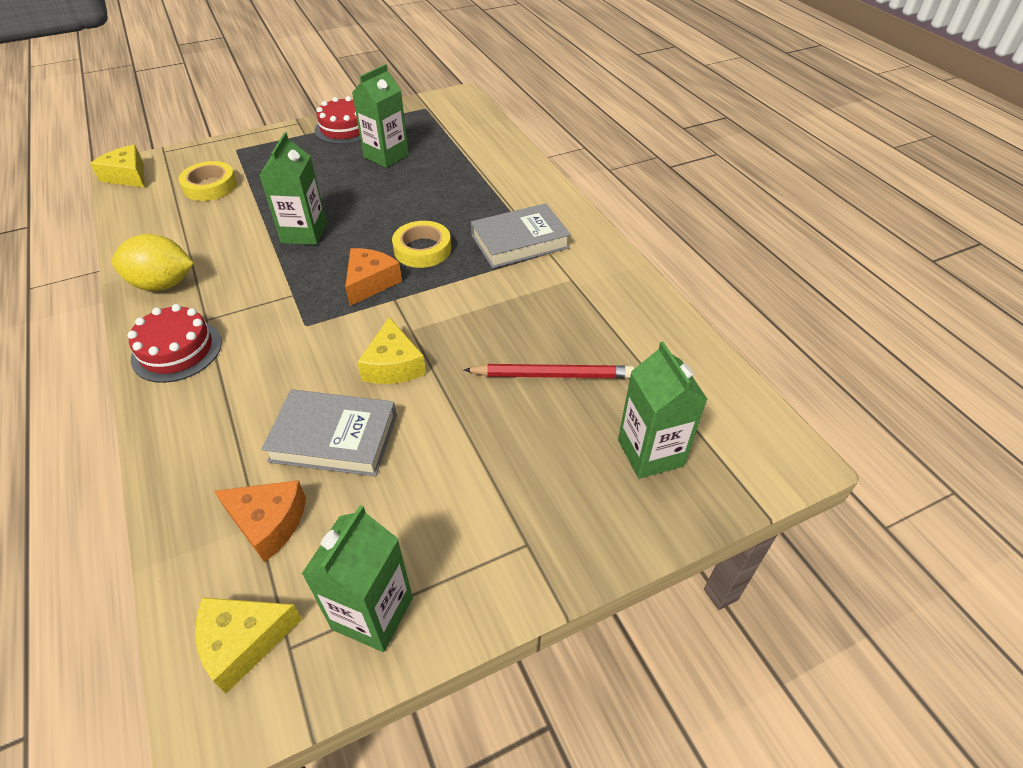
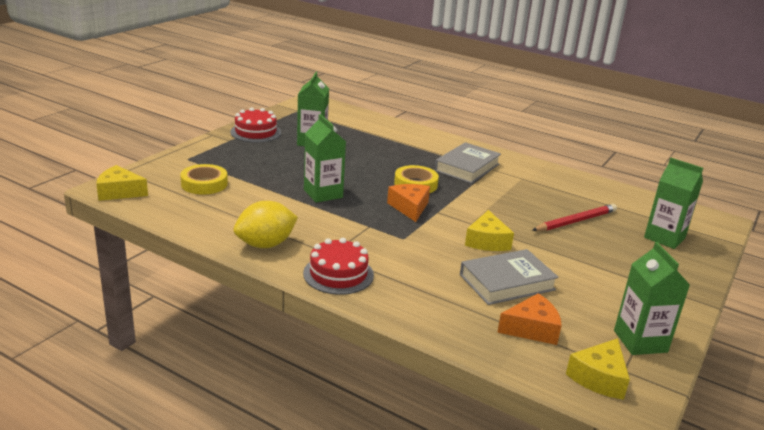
camera: 35 degrees left, 20 degrees down
(393, 365) = (487, 241): yellow cheese -> yellow cheese turned 45 degrees clockwise

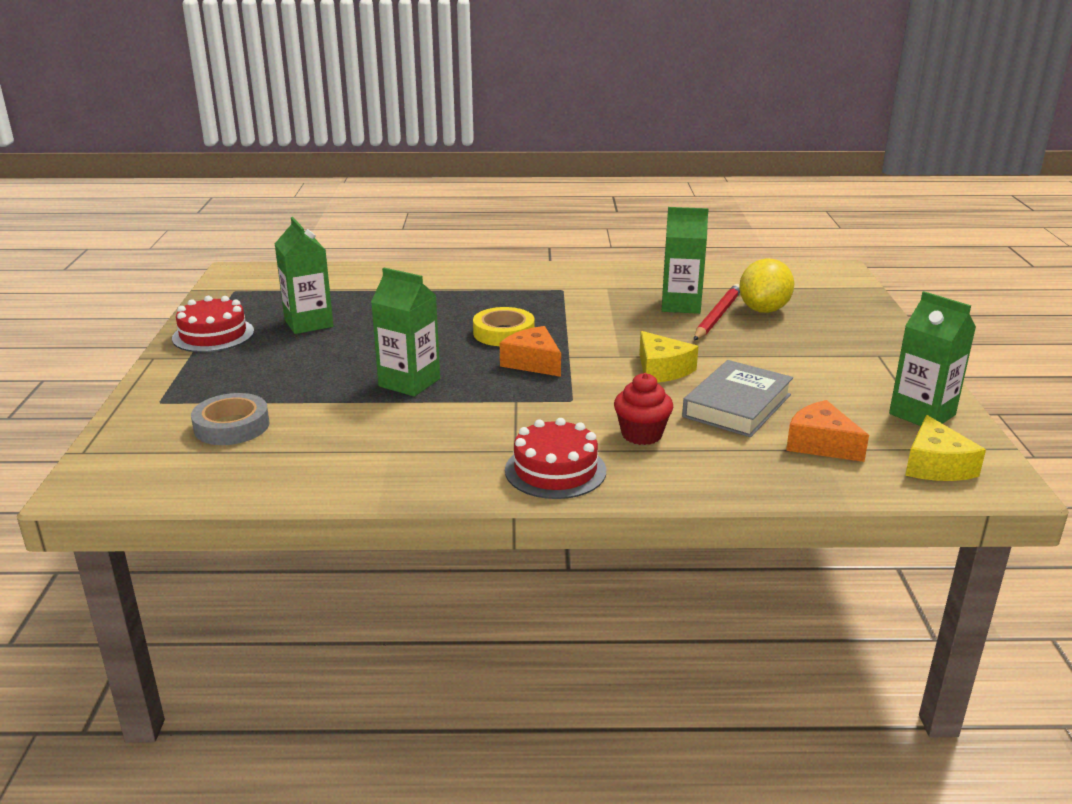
camera: 30 degrees left, 0 degrees up
(119, 192) = (116, 483): yellow cheese -> none
(204, 184) = (232, 426): yellow tape -> grey tape
(265, 244) = (421, 471): yellow lemon -> yellow lemon (764, 310)
(418, 275) = (641, 434): none -> red cupcake
(467, 167) = (535, 295): grey book -> none
(532, 329) = (821, 444): orange cheese -> orange cheese turned 90 degrees counterclockwise
(664, 238) = (814, 304): green carton -> green carton (681, 305)

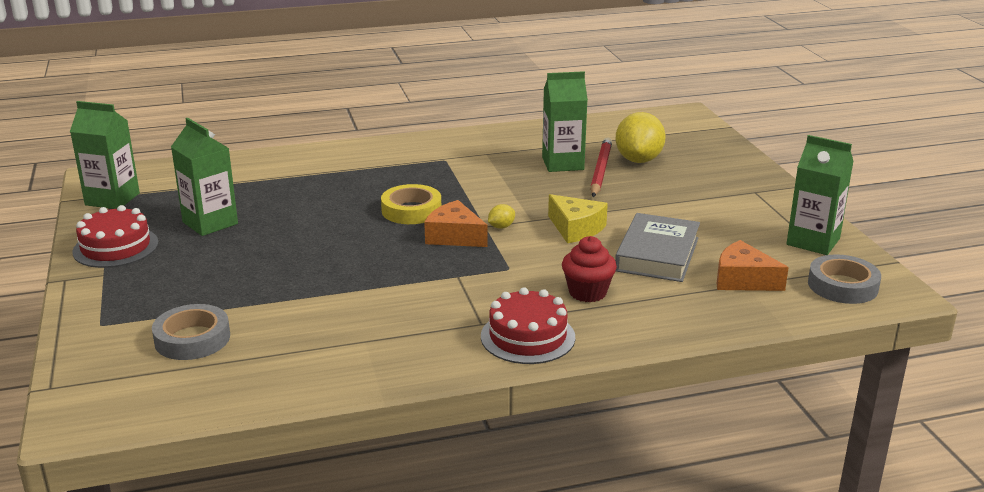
camera: 15 degrees left, 0 degrees up
(409, 382) = (346, 271): green carton -> green carton (112, 199)
(585, 359) = (501, 227): none -> yellow lemon
(935, 465) = (842, 286): yellow cheese -> grey tape

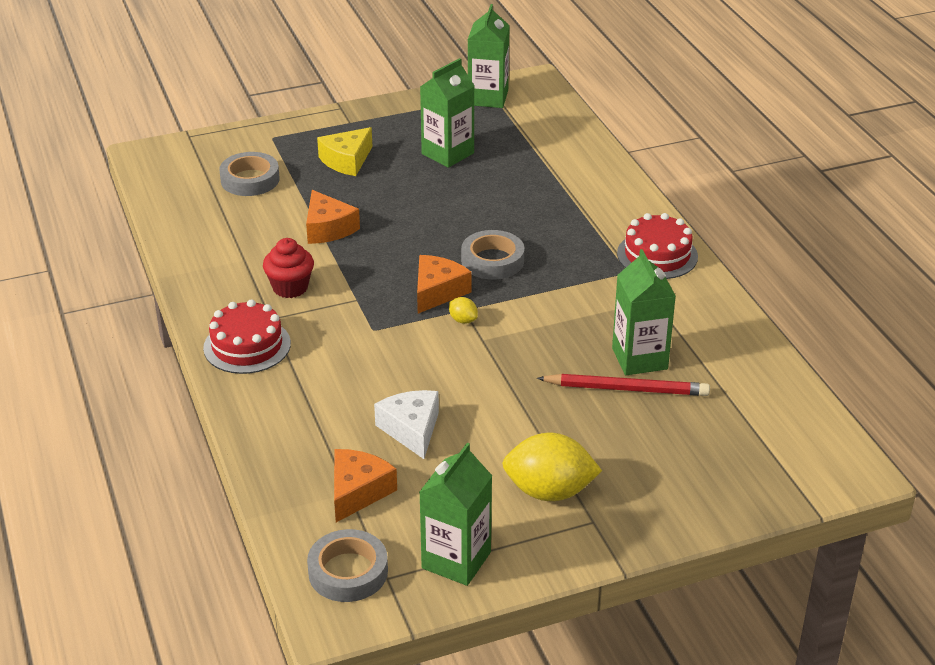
camera: 85 degrees right, 10 degrees up
(116, 247) = (396, 118): red cake -> red cake (657, 255)
(322, 290) = (328, 228): none -> orange cheese
(411, 210) = (492, 260): yellow tape -> grey tape
(576, 228) = (466, 371): yellow cheese -> yellow cheese (347, 160)
(587, 292) = (327, 380): red cupcake -> red cupcake (290, 287)
(638, 160) = (668, 421): yellow lemon -> yellow lemon (549, 491)
(657, 254) = (411, 430): grey book -> white cheese

